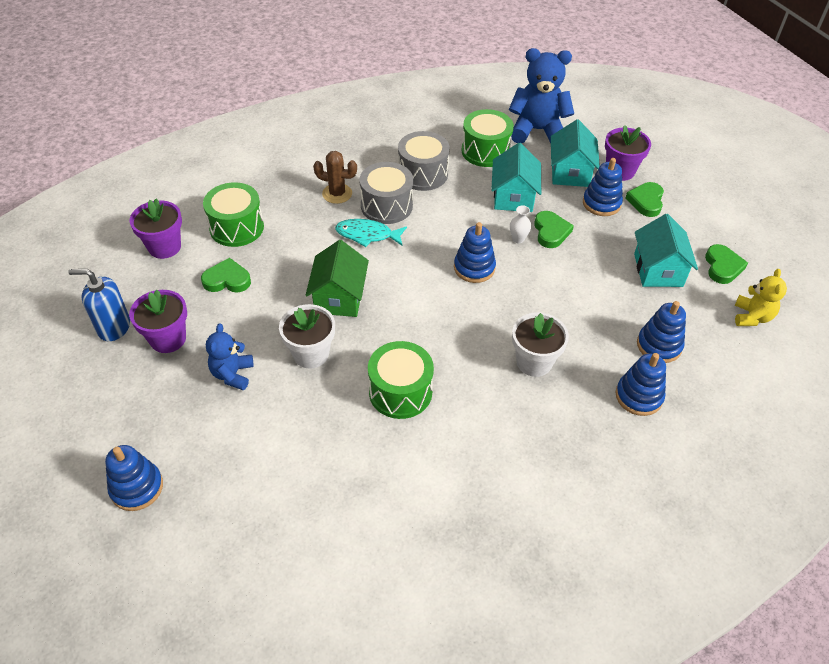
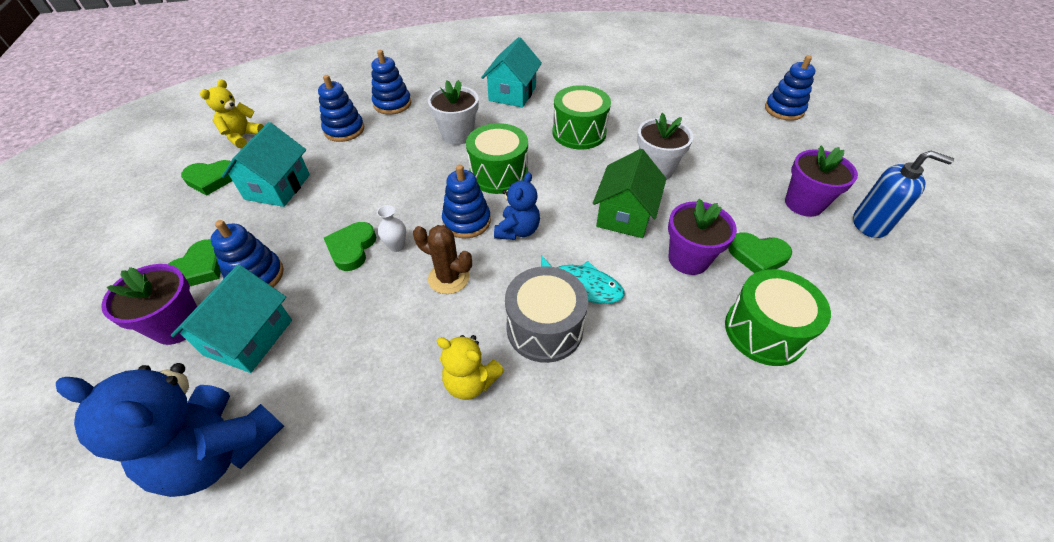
camera: 165 degrees left, 0 degrees up
(164, 247) = (859, 317): purple flower pot -> purple flower pot (688, 259)
(232, 374) = (728, 165): blue teddy bear -> blue teddy bear (518, 230)
(337, 194) = (615, 366): brown cactus -> brown cactus (448, 278)
(423, 174) = (470, 381): grey drum -> yellow teddy bear
(485, 151) = (343, 414): green drum -> green drum (498, 174)
(513, 196) = (361, 309): turquoise house -> turquoise house (512, 93)
(722, 267) = (212, 179): green heart -> green heart turned 120 degrees counterclockwise

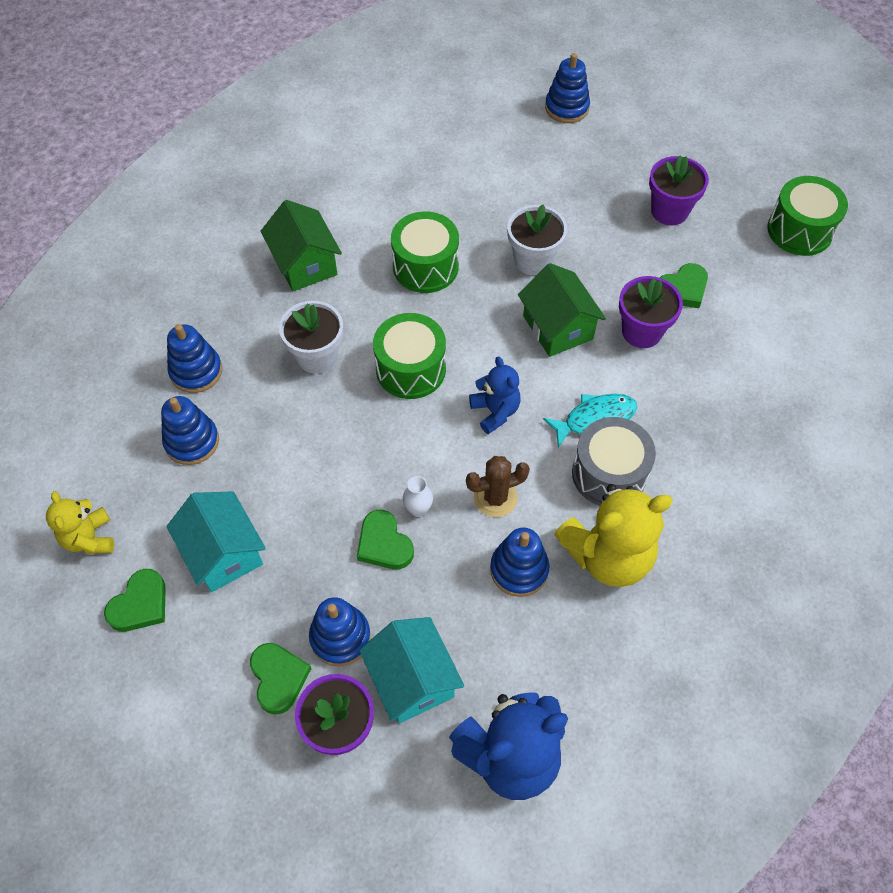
camera: 45 degrees left, 10 degrees up
(467, 221) = (444, 438): blue stacking toy -> blue stacking toy (519, 569)
(470, 381) = (608, 555): yellow teddy bear -> yellow teddy bear, size x1.77
(512, 93) = (305, 264): turquoise house -> green house
(764, 331) = (740, 351): green drum -> green drum (799, 230)
(870, 224) = (726, 197): blue soap dispenser -> none

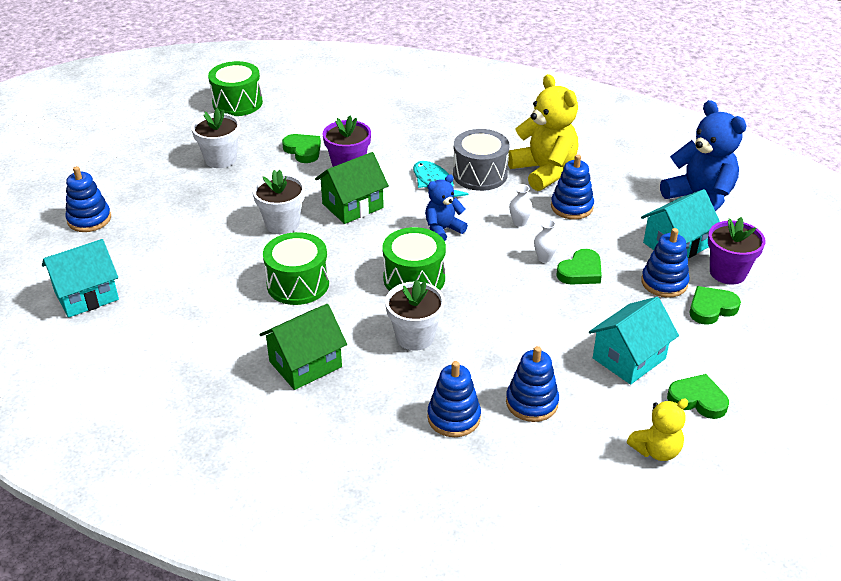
camera: 100 degrees left, 20 degrees down
(445, 111) = (86, 295): none -> turquoise house
(495, 498) = (519, 222): brown cactus -> white vase
(669, 211) = (220, 159): purple flower pot -> white flower pot

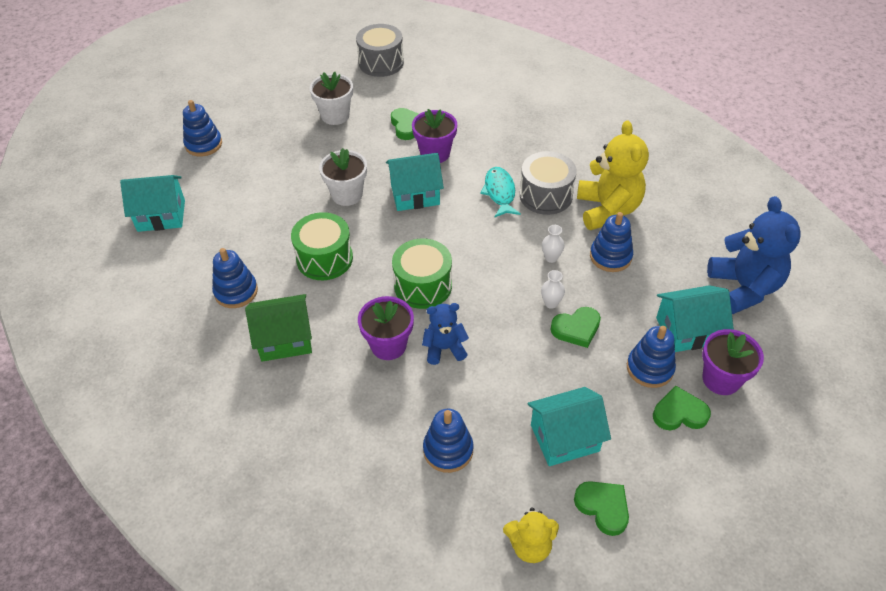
camera: 25 degrees right, 10 degrees up
(237, 103) = (381, 63): green drum -> grey drum
(352, 206) = (415, 194): green house -> turquoise house
(415, 337) = (388, 345): white flower pot -> purple flower pot
(443, 229) = (478, 243): blue teddy bear -> blue teddy bear (444, 348)
(454, 417) = (372, 439): blue stacking toy -> blue stacking toy (236, 291)

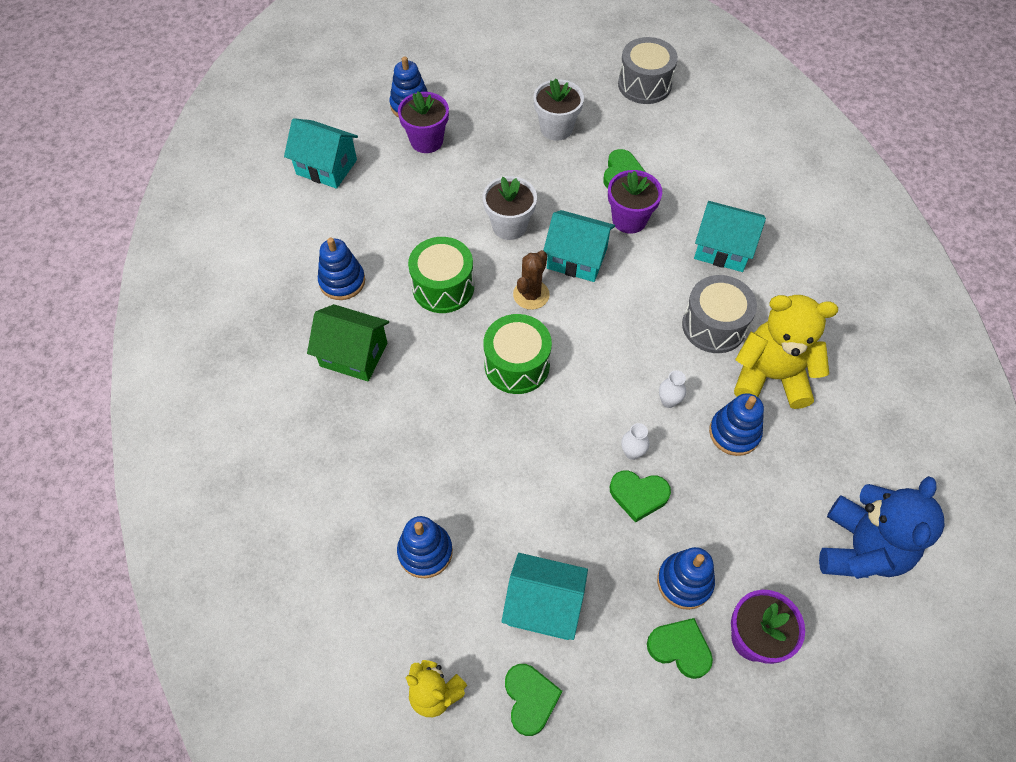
camera: 30 degrees right, 10 degrees up
(388, 345) = (442, 412): purple flower pot -> purple flower pot (426, 141)
(398, 234) = (531, 295): none -> brown cactus
(444, 348) = (492, 444): blue teddy bear -> none
(500, 192) = (666, 298): turquoise fish -> none
(607, 210) = (770, 376): yellow teddy bear -> yellow teddy bear turned 105 degrees counterclockwise
(687, 331) = (757, 563): turquoise house -> turquoise house (723, 249)

